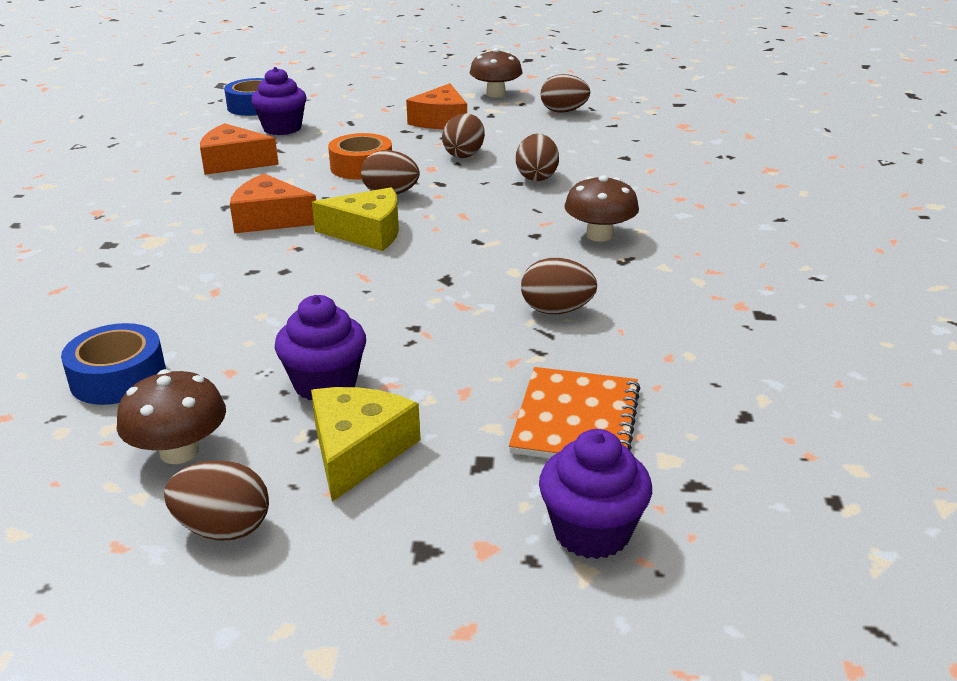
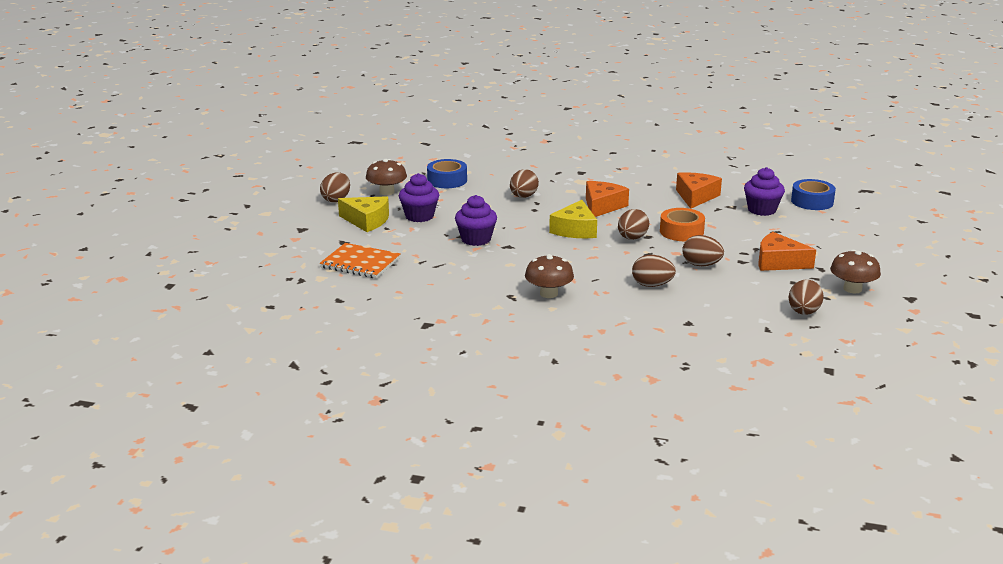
camera: 100 degrees right, 5 degrees down
(556, 310) = (459, 270): brown egg -> brown egg (523, 197)
(591, 532) = (289, 257): purple cupcake -> purple cupcake (476, 239)

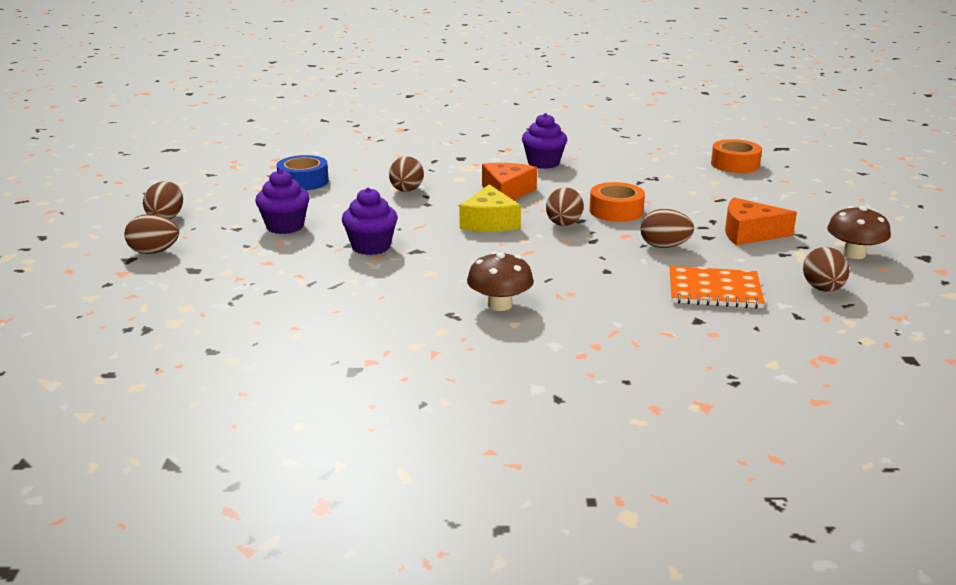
camera: 15 degrees left, 0 degrees up
(360, 263) = (226, 294): orange notebook -> orange notebook (714, 290)
(367, 221) = (216, 239): yellow cheese -> none
(387, 192) = (231, 202): brown mushroom -> none
(652, 285) = (622, 278): brown egg -> brown egg (154, 252)
(695, 197) = (606, 171): orange cheese -> none
(762, 210) = (688, 178): purple cupcake -> purple cupcake (543, 163)
(812, 201) = (735, 164): blue tape -> orange tape

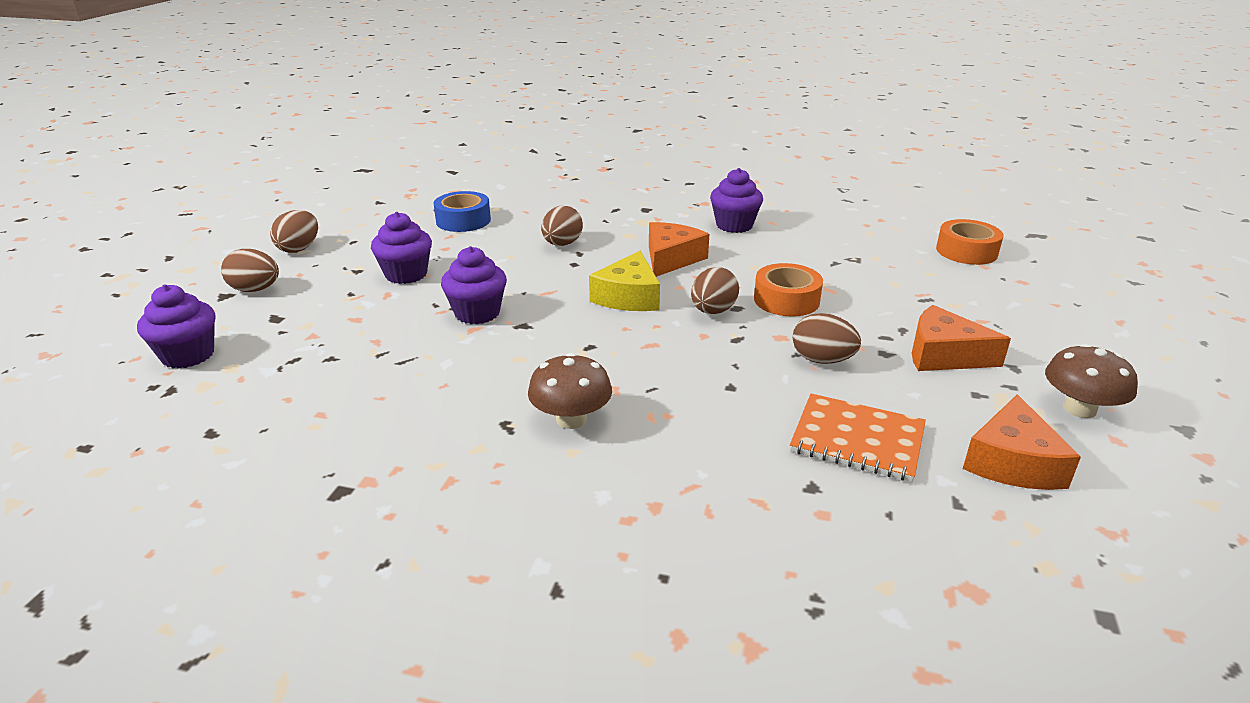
camera: 15 degrees right, 5 degrees up
(138, 304) = (188, 355): none -> purple cupcake
(823, 289) = (1012, 462): brown egg -> orange cheese

